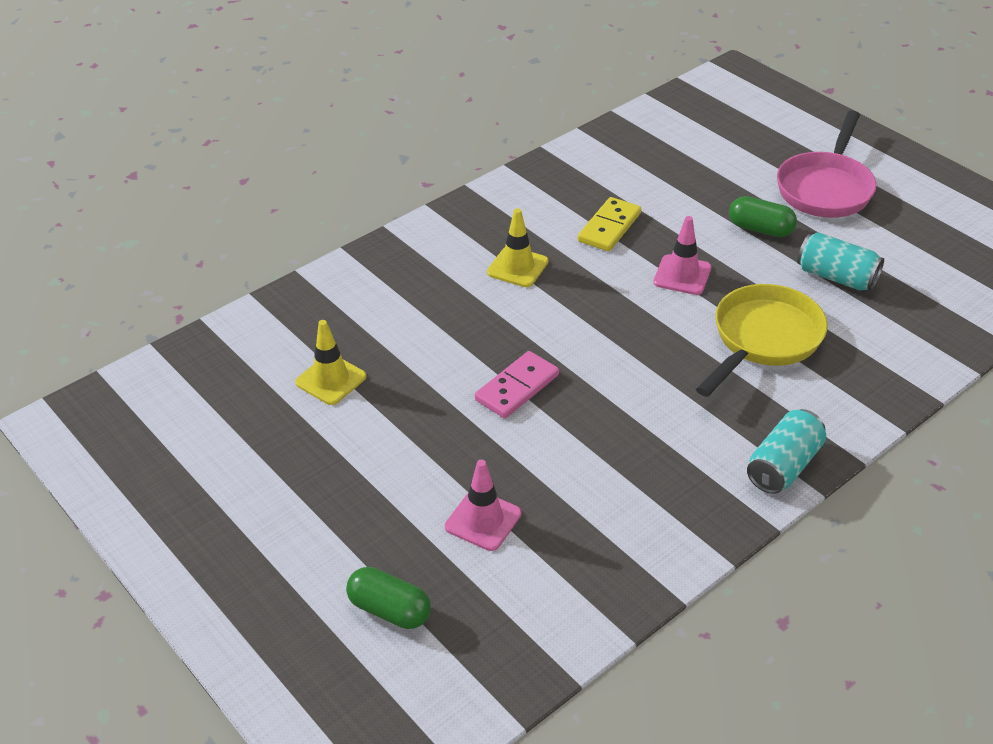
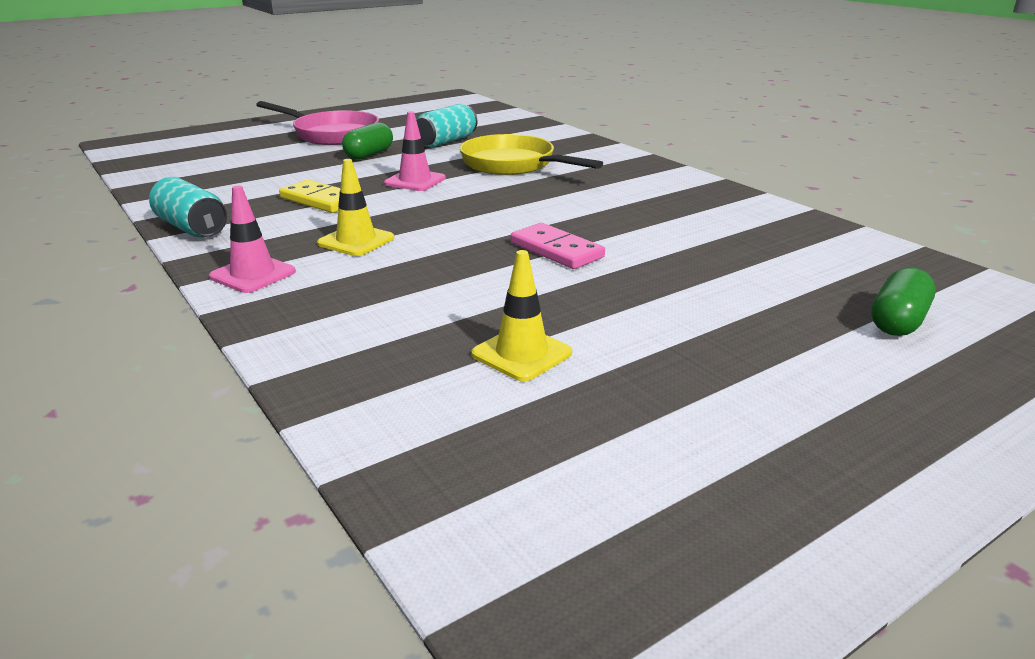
camera: 85 degrees left, 15 degrees down
(483, 520) = (751, 273): pink traffic cone -> pink traffic cone (253, 274)
(783, 466) = (659, 171): turquoise can -> turquoise can (192, 228)

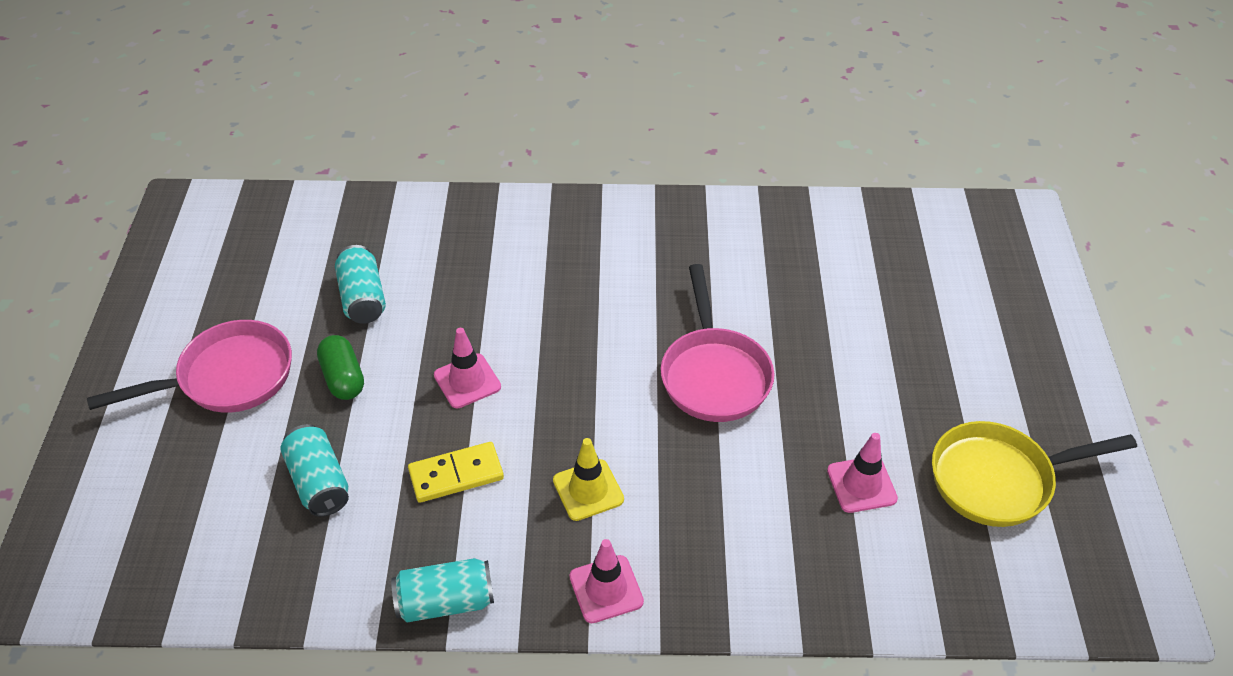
camera: 55 degrees left, 20 degrees up
(270, 171) = (319, 482): none -> turquoise can
(513, 165) = (490, 290): yellow pan -> yellow pan (999, 480)
(521, 354) = (861, 485): yellow traffic cone -> pink traffic cone
(556, 250) = (714, 374): pink domino -> pink pan
(897, 321) = (945, 284): green capsule -> none

